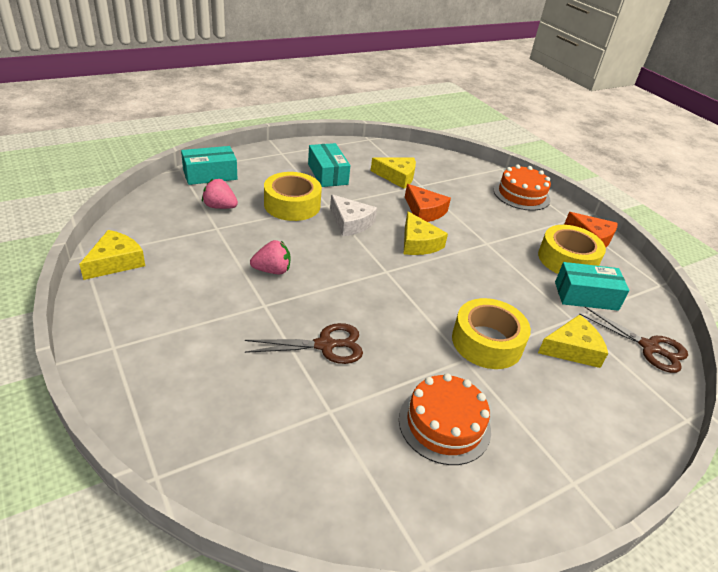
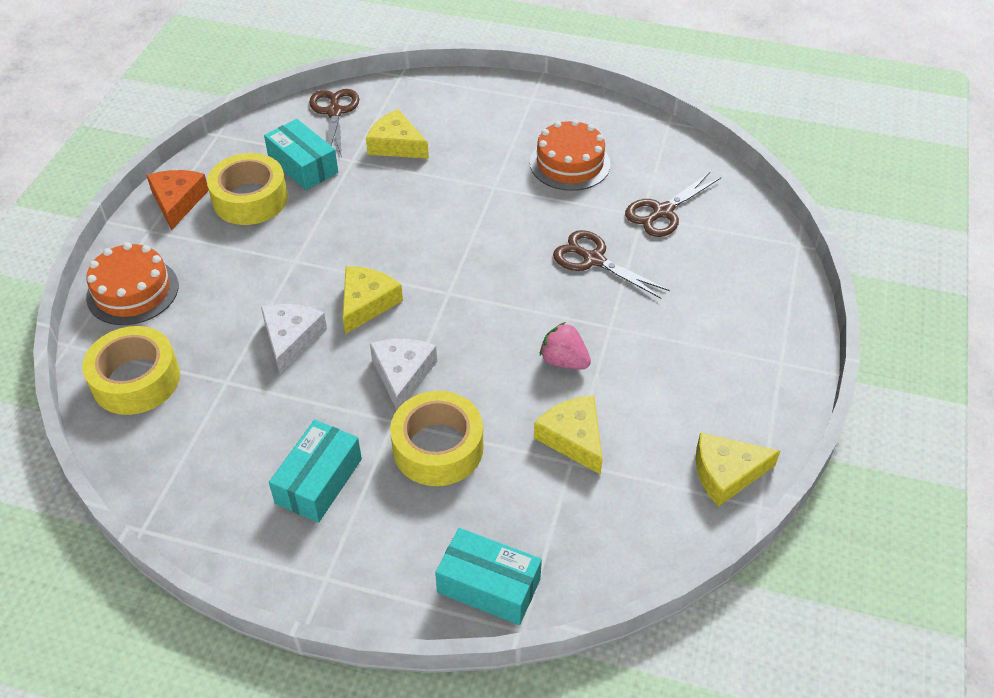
camera: 130 degrees left, 10 degrees up
(220, 207) = (534, 500): pink strawberry -> none
(316, 426) = (662, 212): none -> brown scissors
(397, 177) = (233, 415): yellow cheese -> yellow cheese (573, 438)
(424, 211) = (291, 339): orange cheese -> white cheese
(487, 342) = (455, 186): yellow tape -> yellow tape (136, 380)

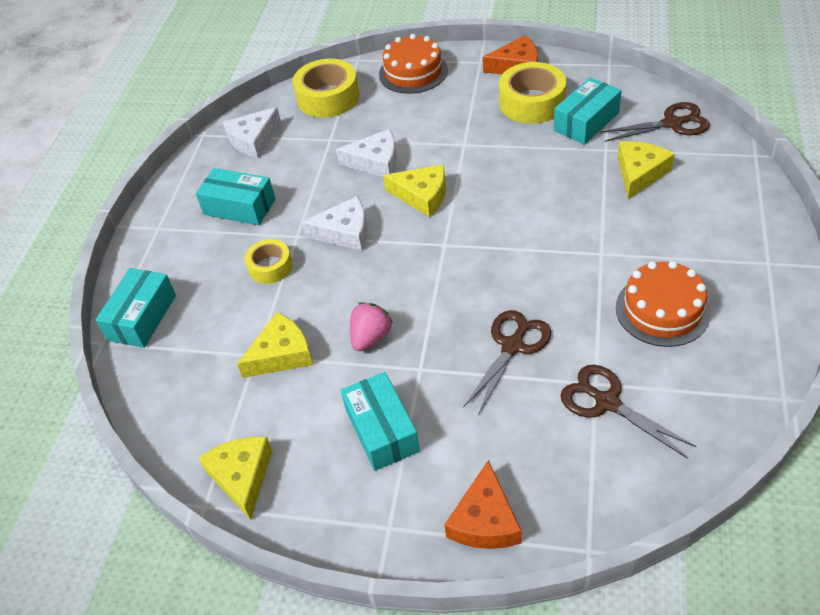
camera: 90 degrees right, 0 degrees up
(185, 466) = (253, 140): none -> white cheese
(438, 448) = (270, 267): yellow tape -> yellow tape, size x0.59
(679, 360) = (382, 430): none -> turquoise box
(773, 299) = (485, 520): none -> orange cheese

